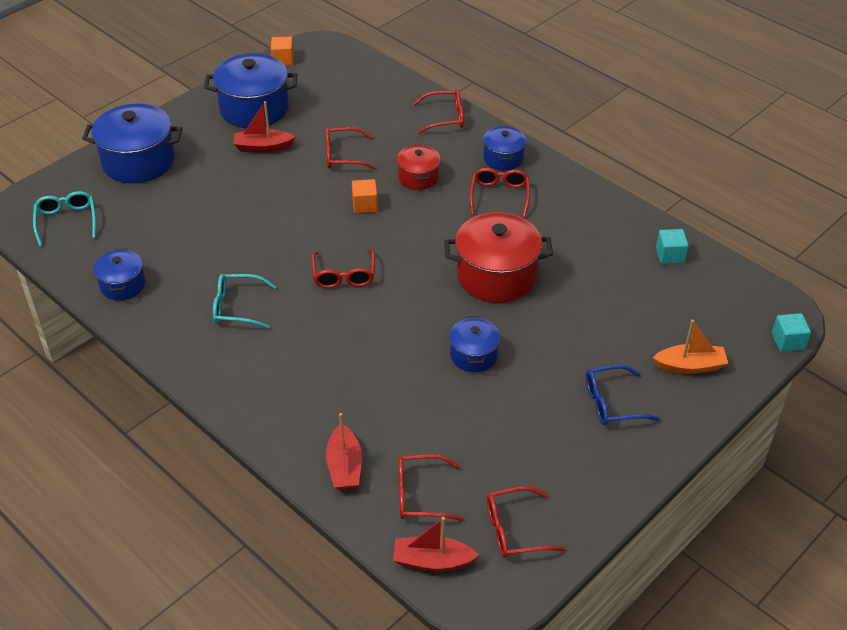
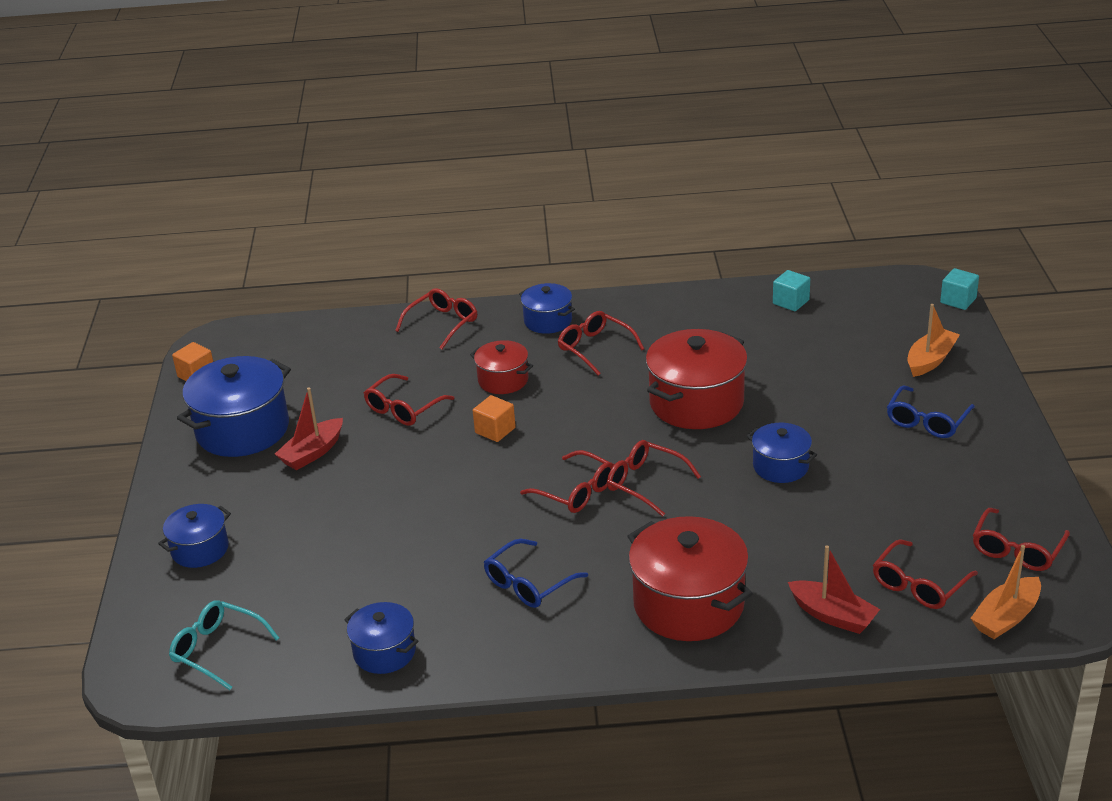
camera: 45 degrees left, 10 degrees down
(138, 161) = (200, 549): blue pot -> blue pot, size x0.56
(237, 307) = (528, 583): turquoise glasses -> blue glasses
(288, 390) = (688, 604): none -> red pot
(385, 301) = (645, 483): none -> red glasses
(432, 561) = (1006, 617): red boat -> orange boat

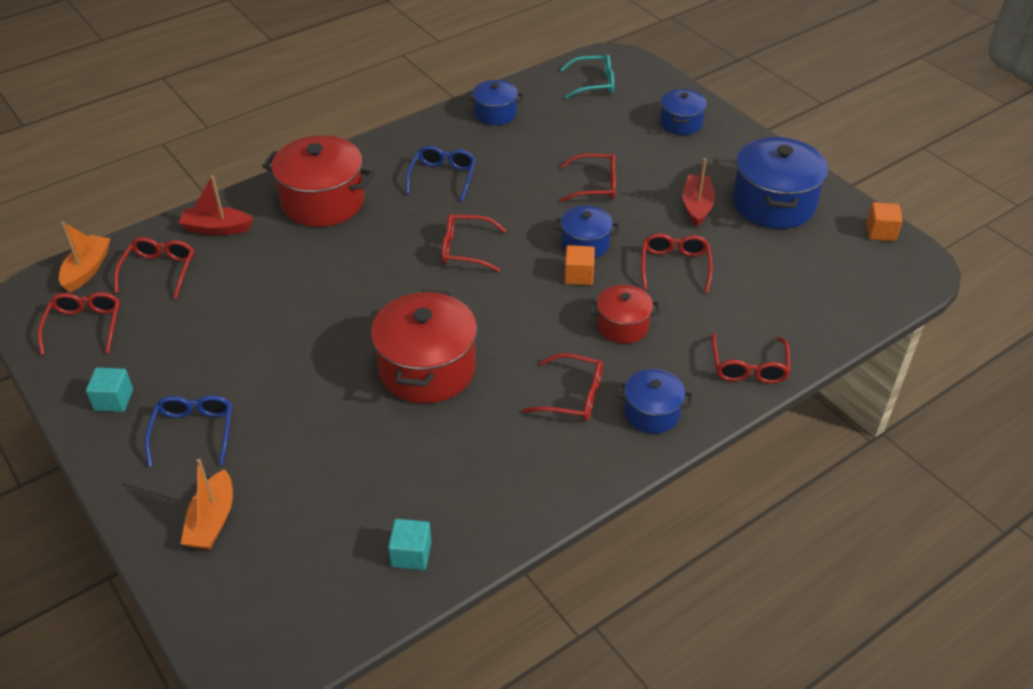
camera: 145 degrees right, 10 degrees up
(645, 483) = (416, 275): red glasses -> red glasses (595, 185)
(780, 466) = (312, 331): blue pot -> blue pot (585, 244)
(958, 300) = (204, 647): turquoise cube -> turquoise cube (114, 400)

